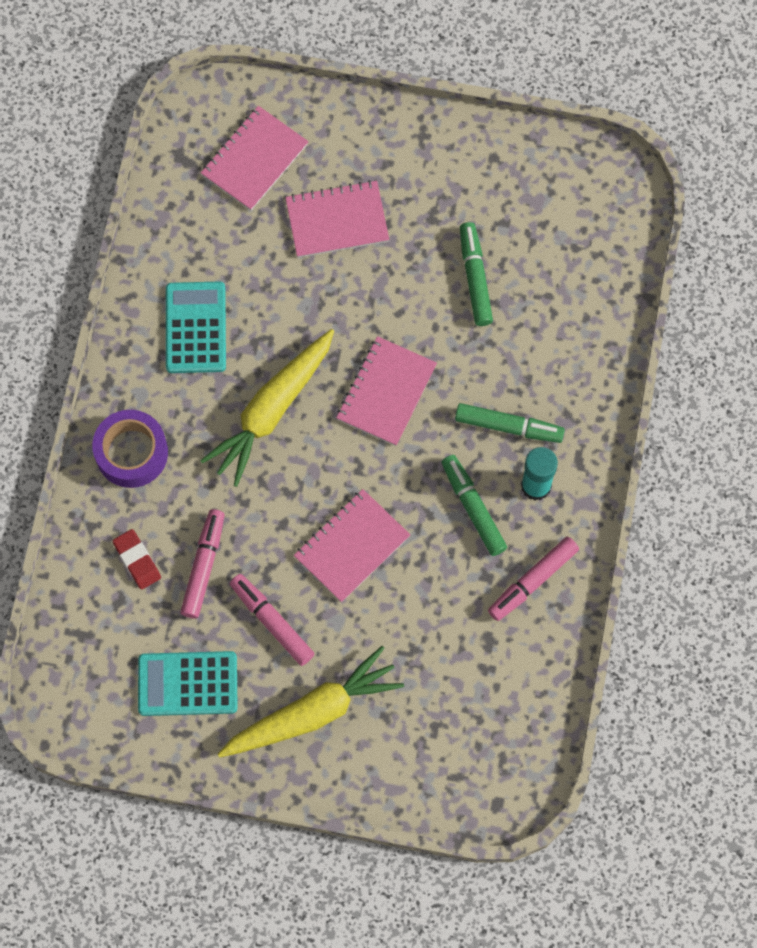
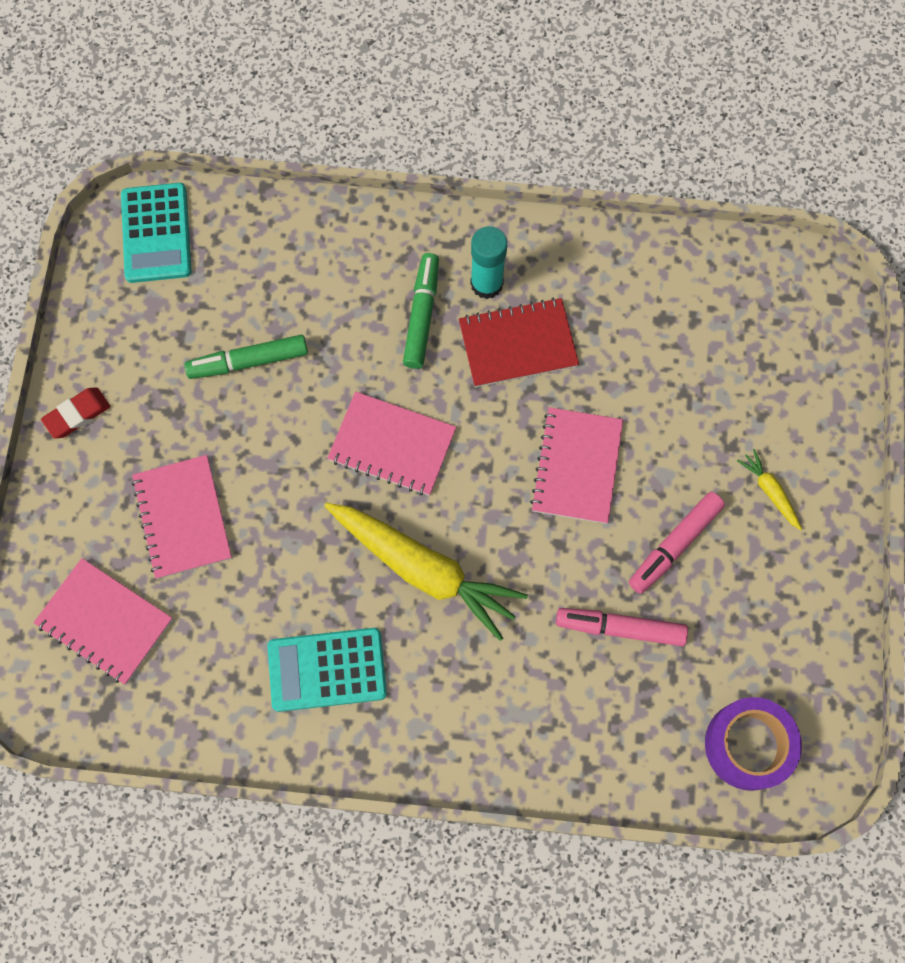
camera: 95 degrees left, 0 degrees up
(131, 453) = (491, 729): purple tape -> purple tape (748, 745)
(137, 560) = (623, 706): red eraser -> red eraser (77, 414)
(187, 684) = (760, 631): turquoise calculator -> turquoise calculator (156, 233)
(313, 712) = (769, 491): yellow carrot -> yellow carrot, size x0.43
(352, 547) = (577, 466): pink notebook -> pink notebook turned 60 degrees clockwise
(473, 508) = (518, 344): green marker -> red notebook
(532, 581) = (592, 280): pink marker -> none

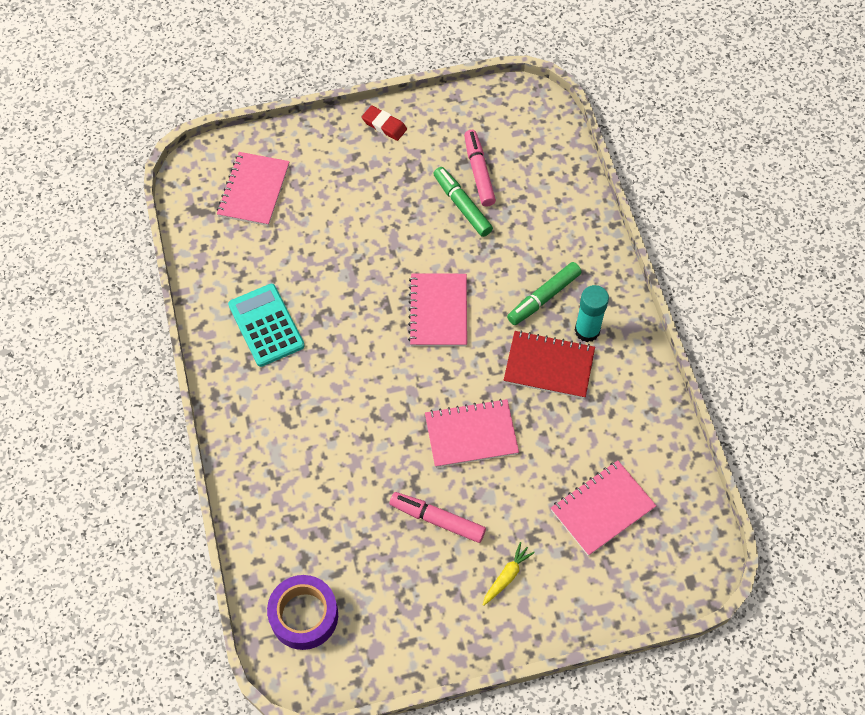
camera: 70 degrees right, 10 degrees down
(156, 233) = (530, 121): turquoise calculator -> none
(183, 518) = (338, 207): pink notebook -> pink notebook (602, 509)
(422, 315) = (543, 297): green marker -> green marker turned 150 degrees clockwise
(424, 569) = (356, 361): yellow carrot -> none
(518, 344) = (549, 366): red notebook -> red notebook turned 45 degrees counterclockwise
(620, 628) = (360, 501): pink marker -> pink marker (479, 172)

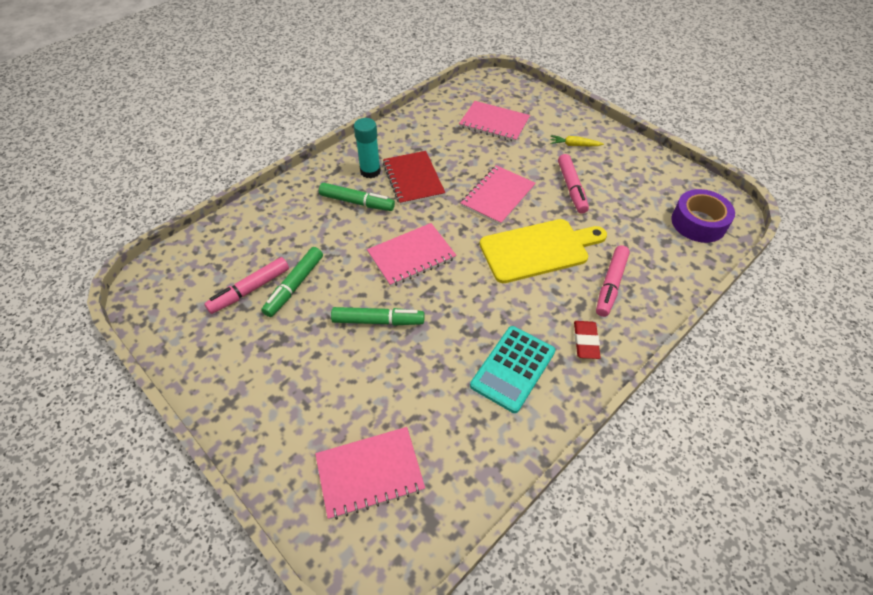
camera: 120 degrees left, 10 degrees down
(290, 462) = (610, 285): none -> pink marker
(374, 426) = (538, 250): none -> yellow cutting board
(380, 251) = (378, 321): none -> green marker
(384, 125) = (222, 392): red eraser -> red eraser (585, 341)
(471, 435) = (498, 196): pink notebook -> pink notebook turned 75 degrees clockwise

